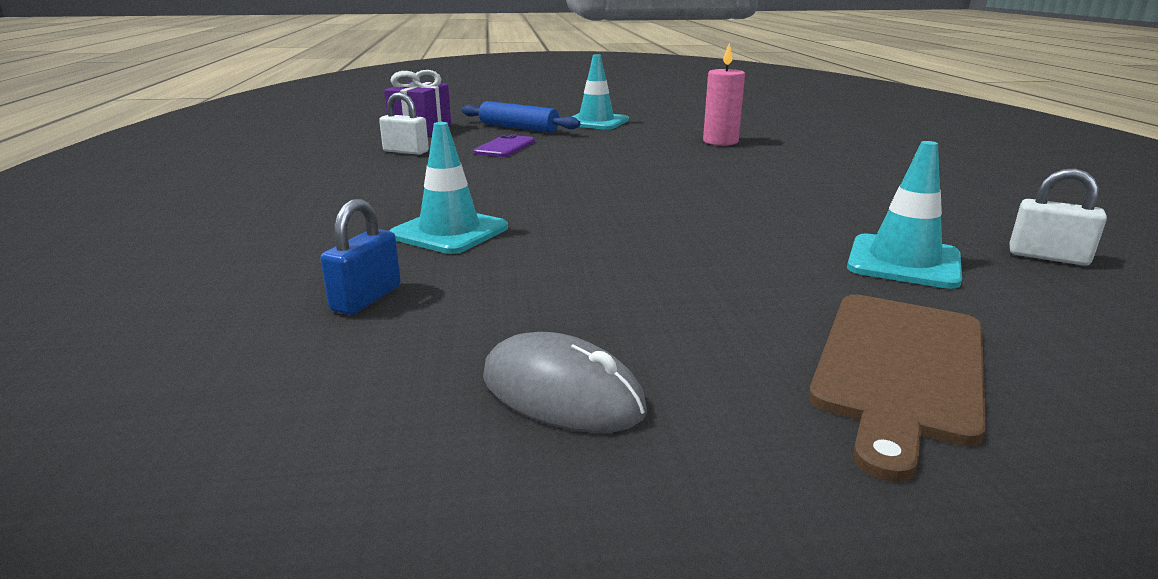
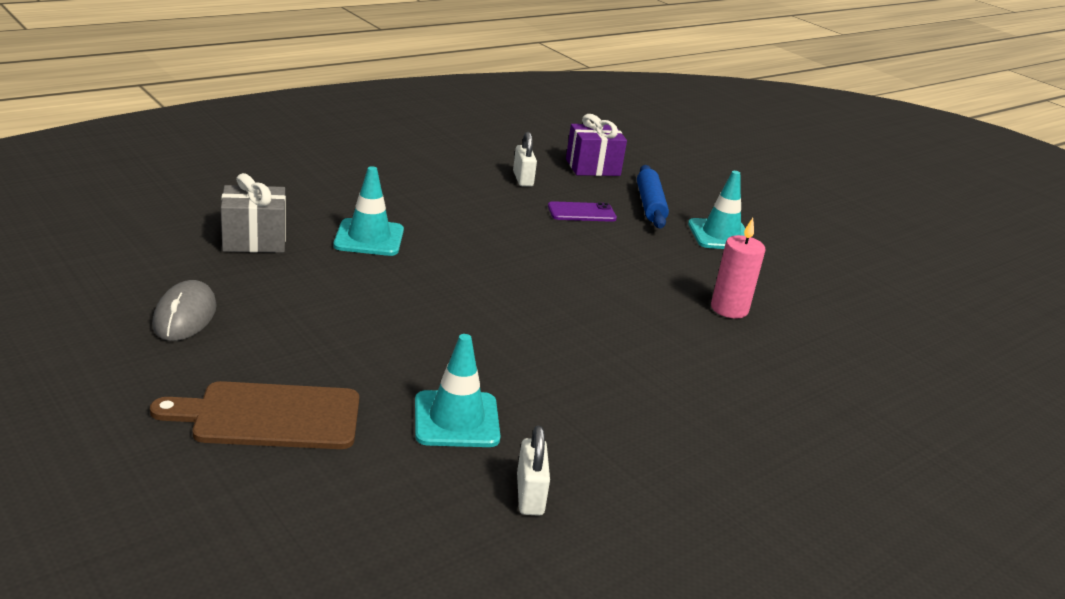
camera: 55 degrees right, 5 degrees up
(366, 298) = (254, 240): blue padlock -> grey gift

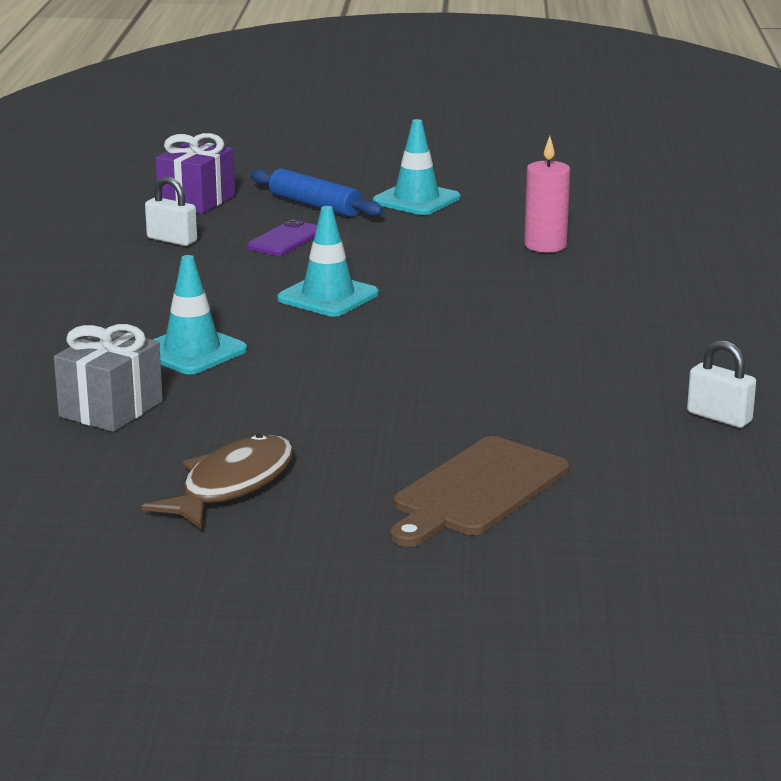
camera: 45 degrees left, 5 degrees down
(185, 316) = (232, 485): grey mouse -> brown fish
(456, 420) = (580, 412): turquoise traffic cone -> turquoise traffic cone (328, 296)

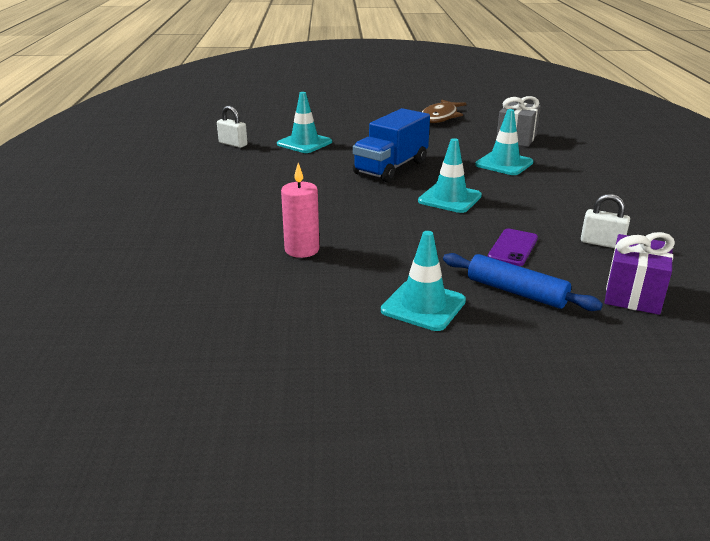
camera: 175 degrees right, 5 degrees up
(401, 351) = (391, 167): none -> blue truck
(476, 491) = (344, 118): brown cutting board -> none
(567, 413) = (304, 143): none -> turquoise traffic cone

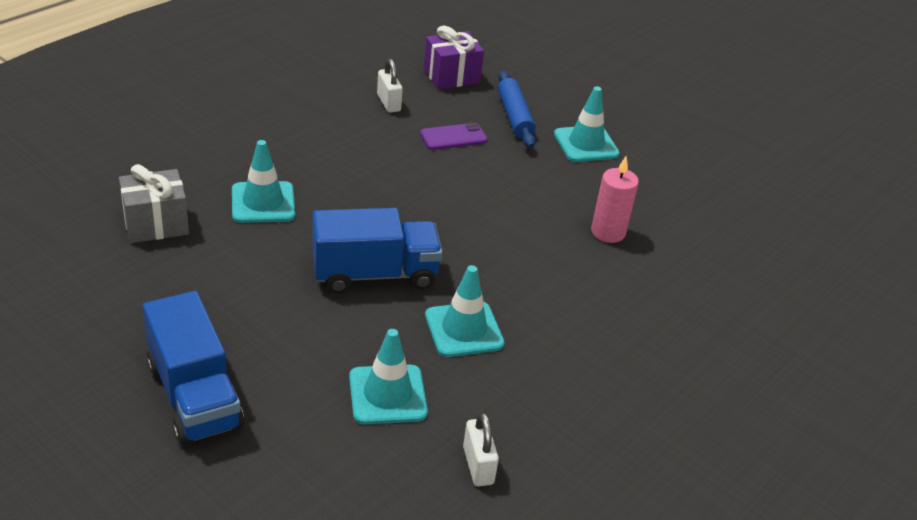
camera: 140 degrees left, 10 degrees up
(373, 117) = (194, 396): none -> blue truck
(440, 117) = (121, 326): brown fish -> none
(449, 198) = (404, 201): turquoise traffic cone -> turquoise traffic cone (464, 330)

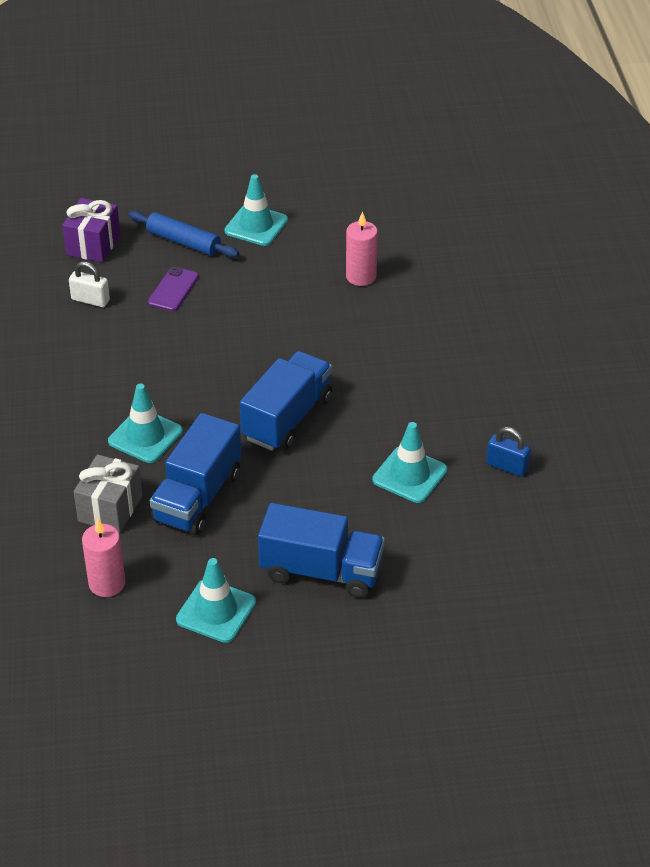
camera: 45 degrees left, 5 degrees up
(61, 265) = (107, 583): none -> pink candle
(218, 267) = (197, 497): none -> blue truck
(464, 330) = (385, 405): turquoise traffic cone -> turquoise traffic cone (216, 611)
(478, 465) = (507, 466): white padlock -> blue padlock

